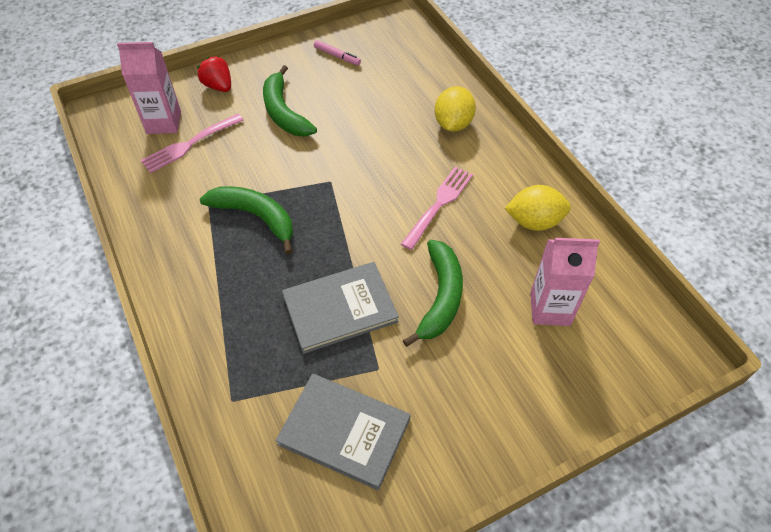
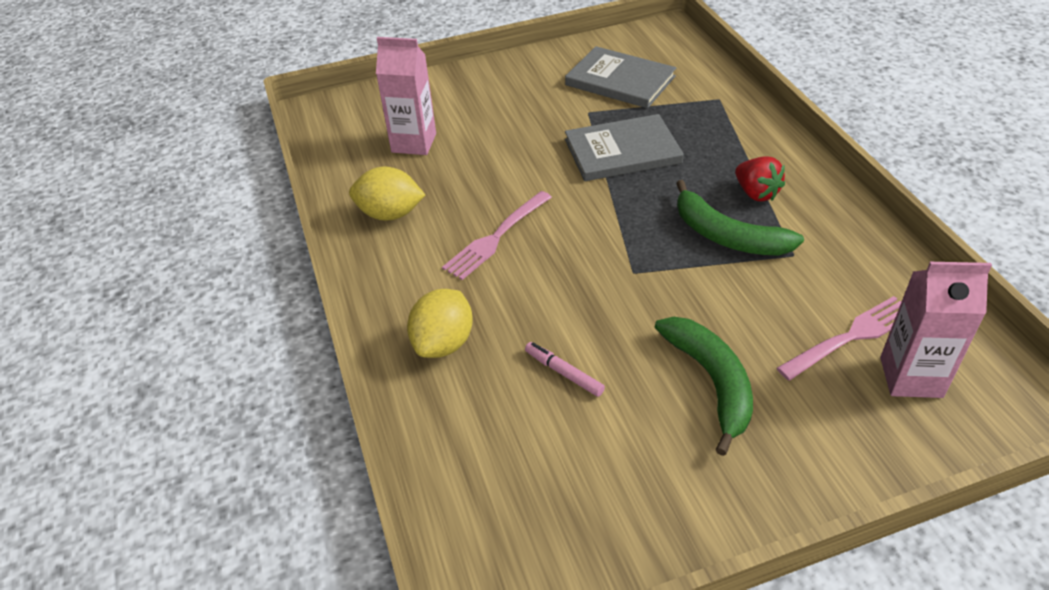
camera: 170 degrees left, 10 degrees down
(218, 86) = (841, 445): red strawberry -> red strawberry (756, 193)
(337, 56) = (621, 501): pink marker -> pink marker (563, 373)
(440, 297) = (518, 155): green banana -> none

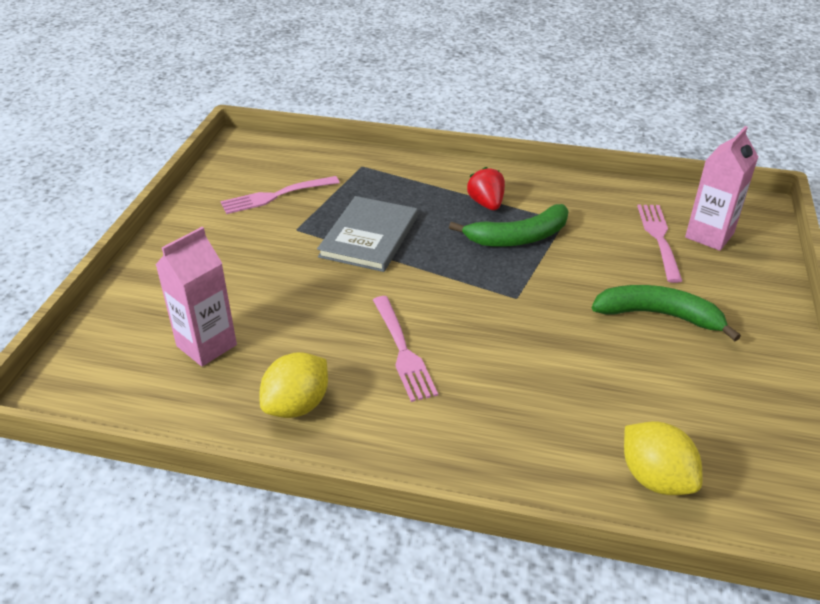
camera: 60 degrees left, 5 degrees down
(443, 343) = (508, 440): yellow lemon -> yellow lemon (655, 478)
(563, 373) = (597, 383): pink marker -> none
(620, 81) = (277, 195): grey book -> pink fork
(756, 193) = (486, 204): red strawberry -> red strawberry turned 105 degrees counterclockwise

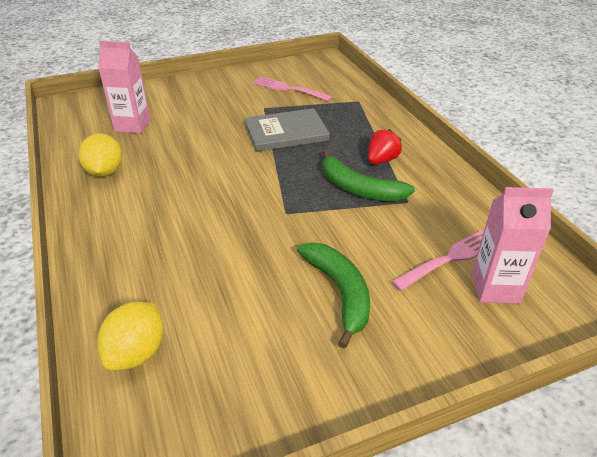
camera: 55 degrees right, 0 degrees up
(297, 405) = (105, 172): yellow lemon -> yellow lemon turned 75 degrees clockwise
(402, 350) = (184, 188): pink fork -> none

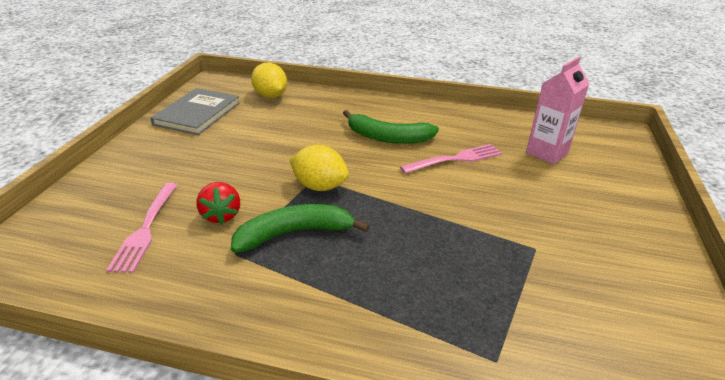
camera: 125 degrees right, 5 degrees down
(105, 172) = (467, 124): yellow lemon -> yellow lemon (319, 186)
(286, 133) = (453, 237): grey book -> grey book (197, 113)
(289, 89) = (589, 300): pink fork -> pink fork (455, 159)
(340, 292) = (206, 163): green banana -> green banana (388, 137)
(381, 160) = (319, 280): red strawberry -> red strawberry (221, 215)
(495, 288) = (88, 231): pink carton -> none

